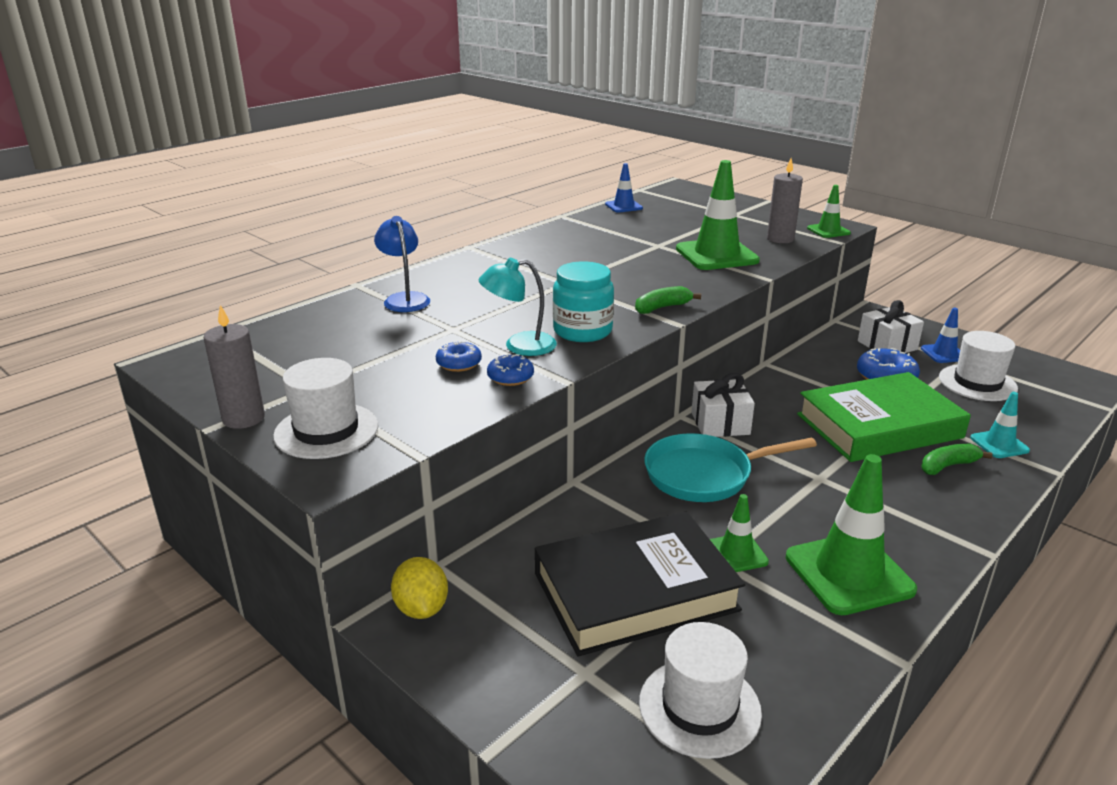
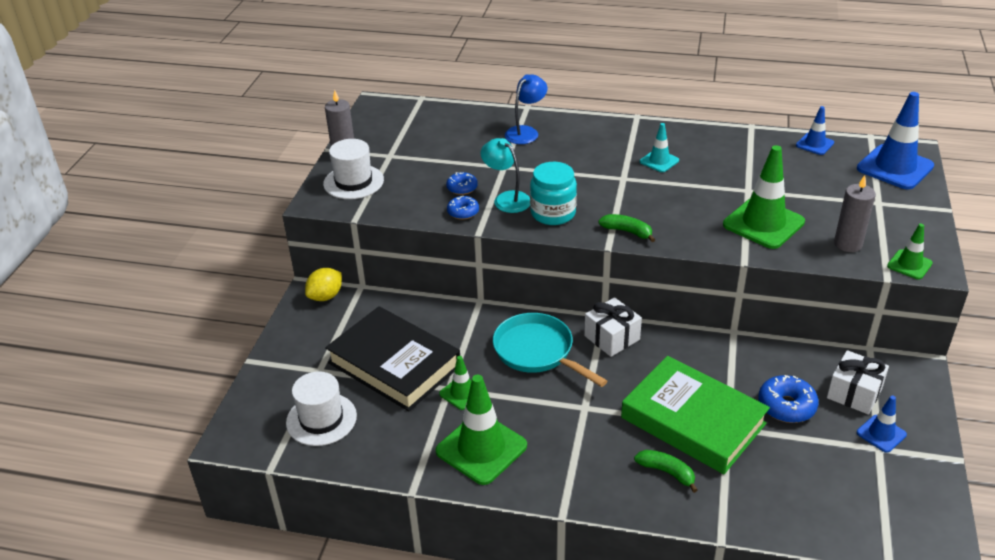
camera: 60 degrees right, 10 degrees up
(693, 196) = (895, 167): none -> blue traffic cone
(977, 383) = (841, 467): white hat -> none
(999, 444) = (734, 498): turquoise traffic cone -> turquoise traffic cone (659, 161)

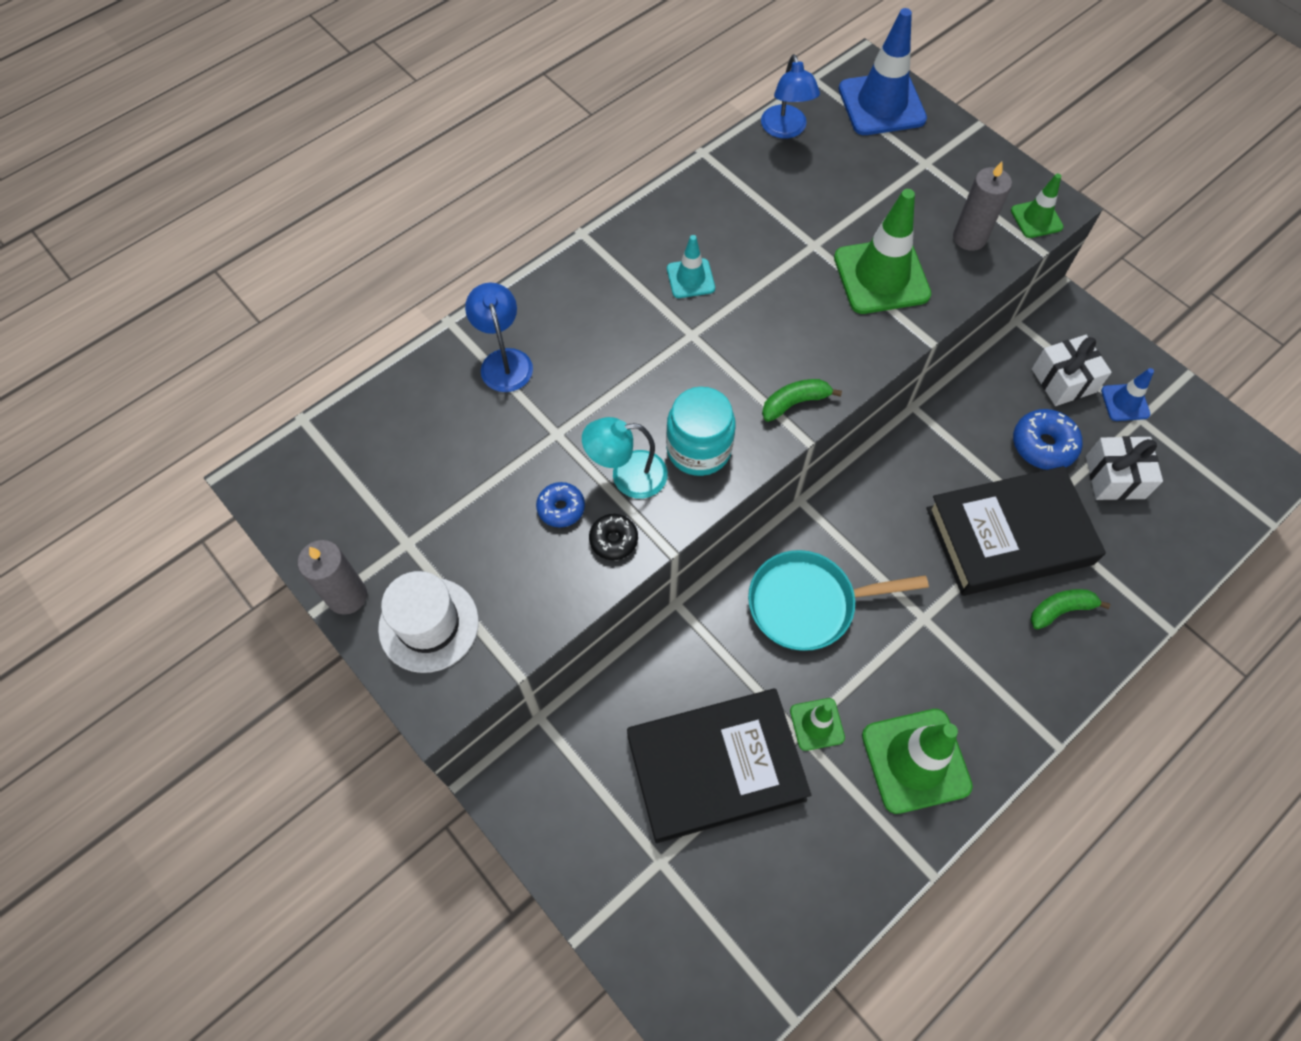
camera: 55 degrees left, 25 degrees up
(321, 419) = (750, 909): white hat -> none
(325, 296) = (525, 772): yellow lemon -> none
(463, 212) = (613, 540): blue donut -> black donut
(612, 338) = (840, 518): white gift -> white gift (1115, 477)
(693, 421) = (1009, 536): green book -> black book
(814, 144) = (785, 130): blue traffic cone -> blue lamp

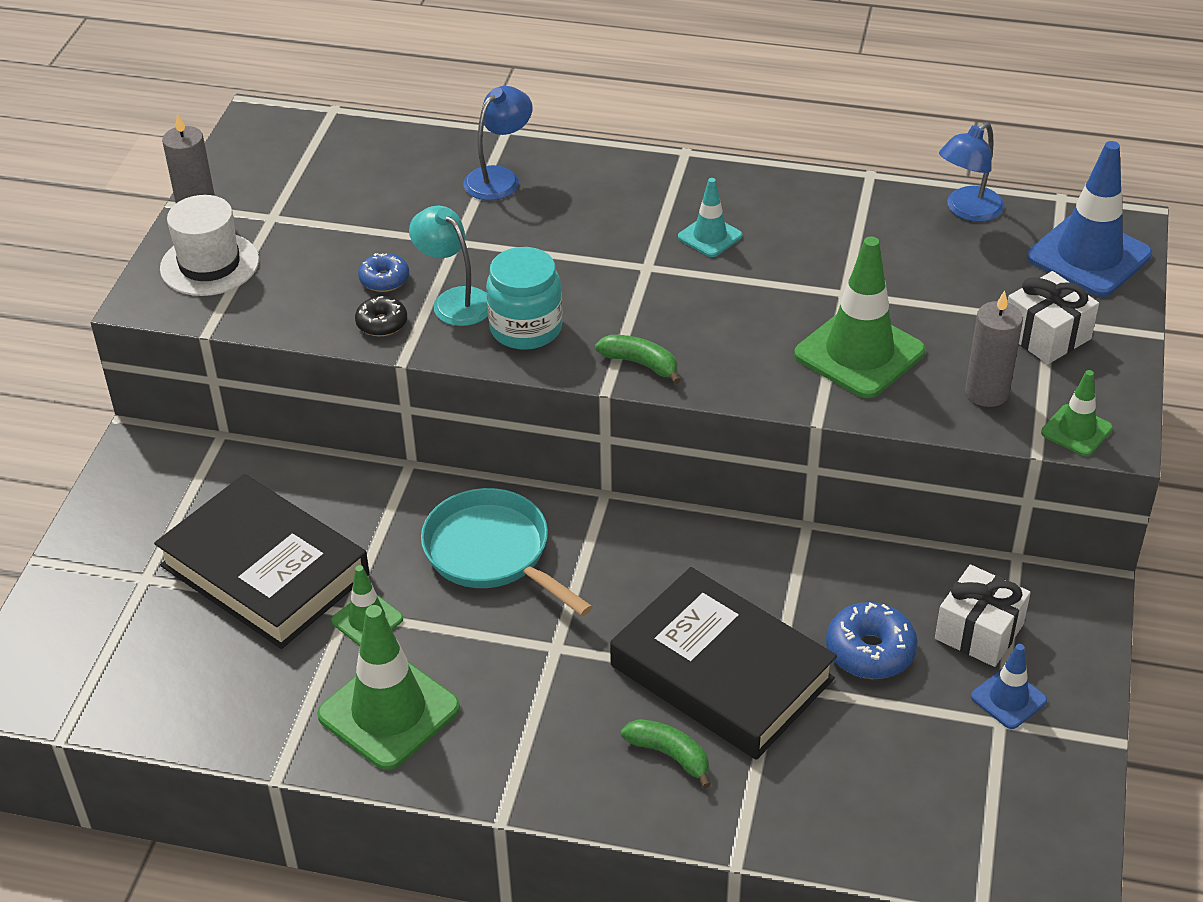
camera: 55 degrees right, 20 degrees down
(1115, 477) = (892, 732): white gift -> white gift (1046, 335)

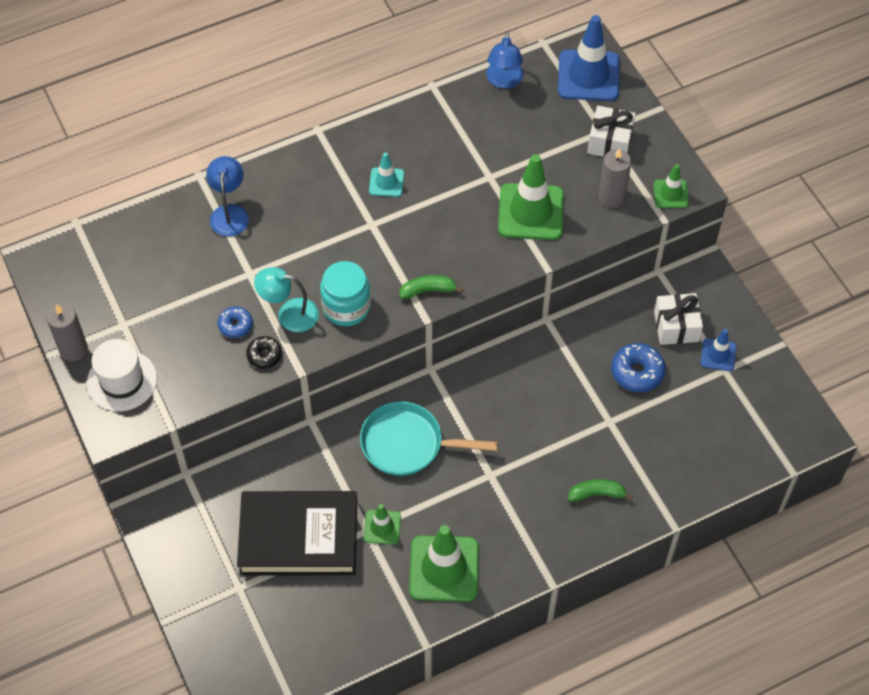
camera: 40 degrees left, 15 degrees up
(721, 672) = (580, 432): black book -> none

